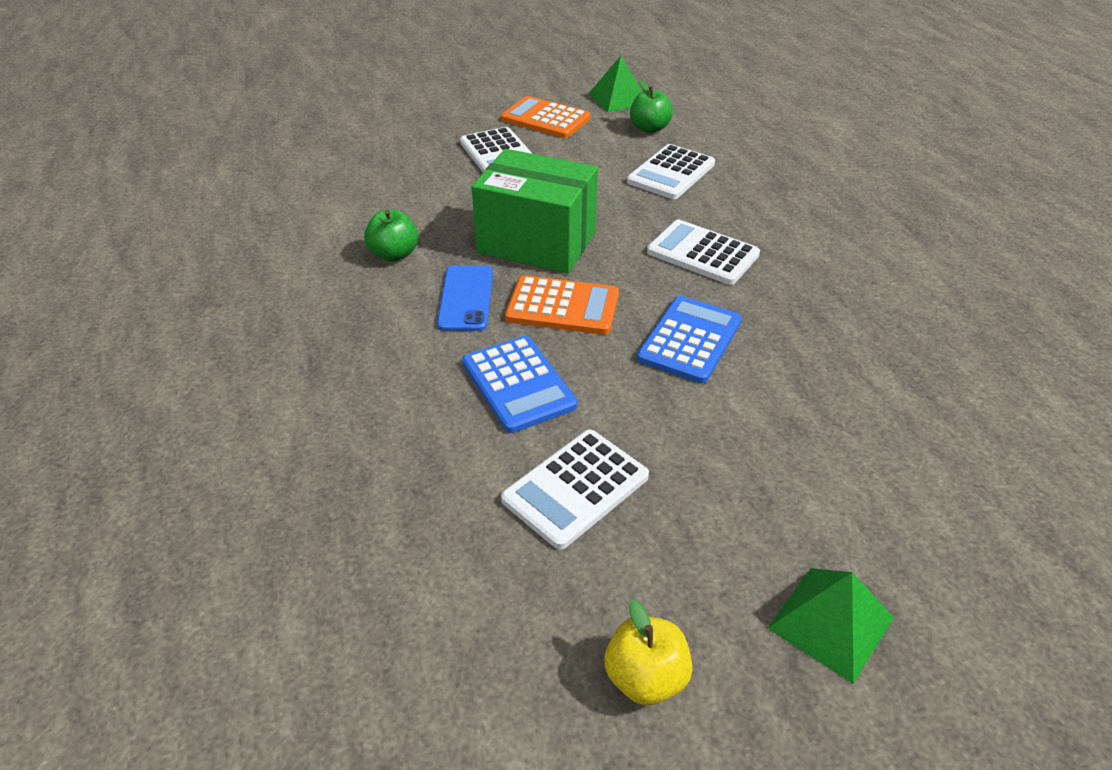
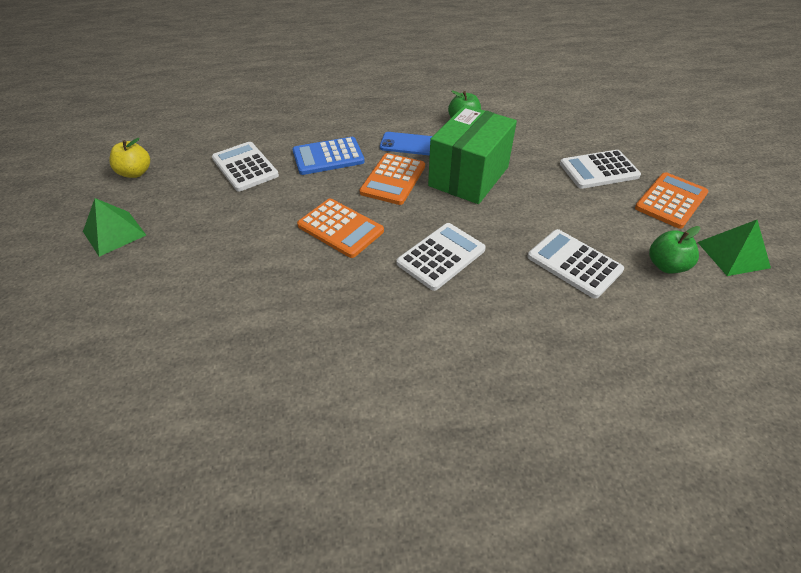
camera: 100 degrees right, 5 degrees up
(689, 340) = (340, 228): blue calculator -> orange calculator

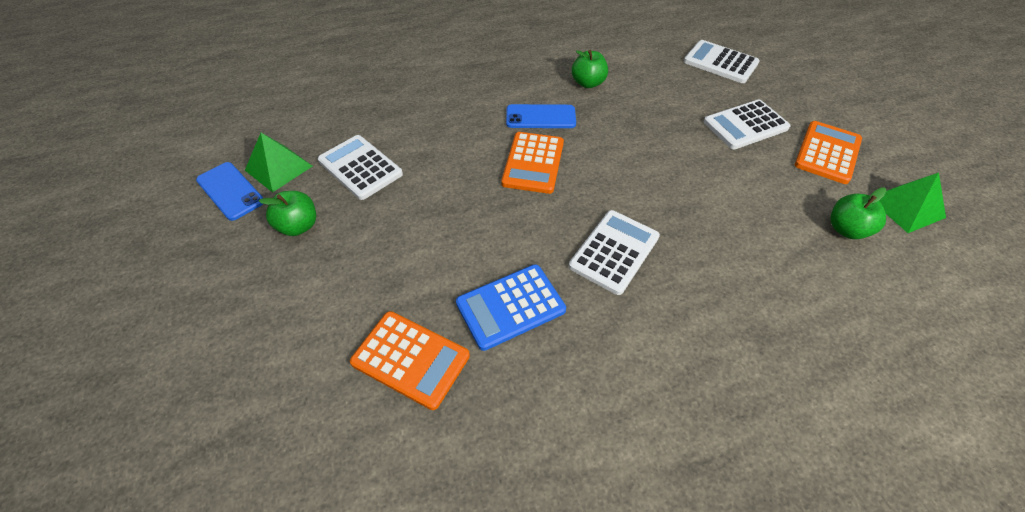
camera: 10 degrees left, 5 degrees up
(114, 233) = (228, 274): green pyramid -> green pyramid (279, 168)
(135, 173) = (230, 191): yellow apple -> blue phone
(181, 205) = (298, 226): none -> green apple
(328, 157) = (452, 143): blue calculator -> blue calculator (510, 307)
(340, 228) = (493, 232): orange calculator -> orange calculator (410, 359)
(469, 176) = (614, 149): green box -> none
(574, 264) = (754, 240): white calculator -> white calculator (720, 62)

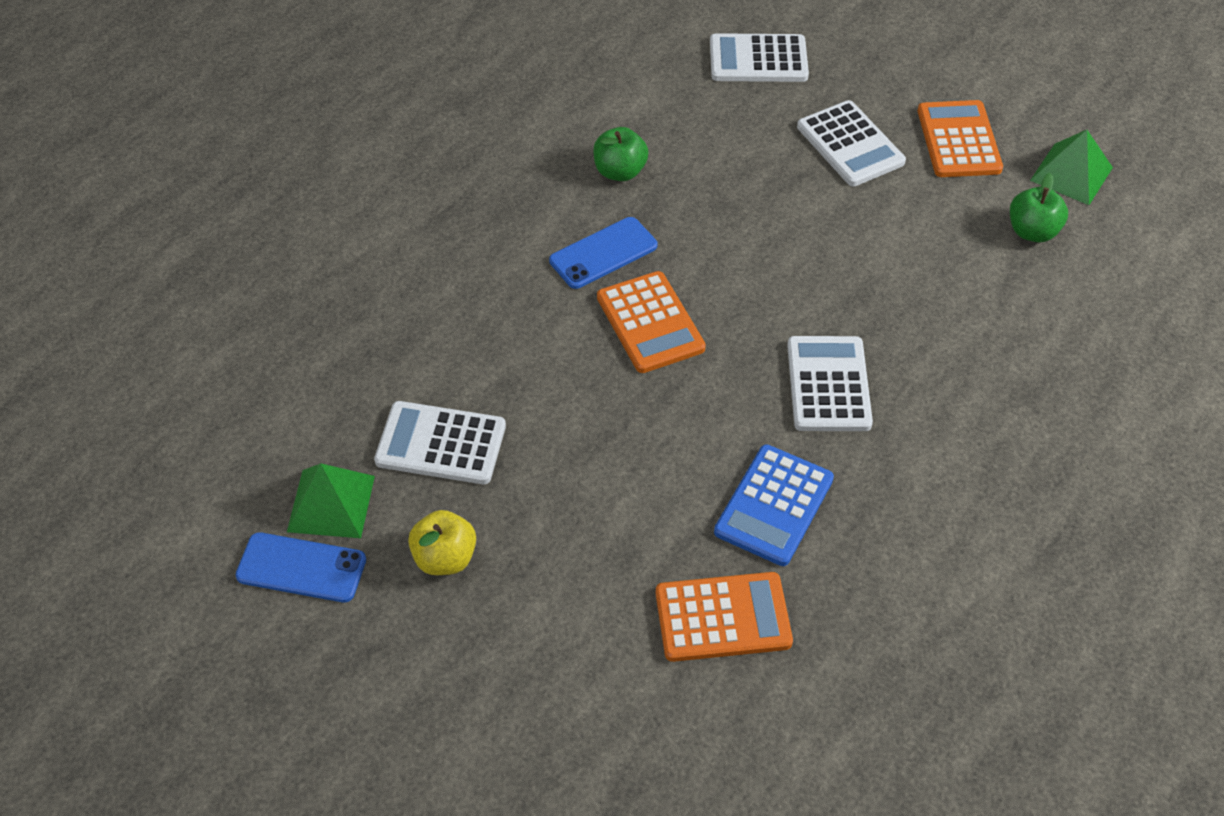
camera: 35 degrees left, 0 degrees up
(298, 226) = (444, 558): green apple -> yellow apple
(745, 125) = (850, 144): white calculator -> white calculator turned 60 degrees counterclockwise

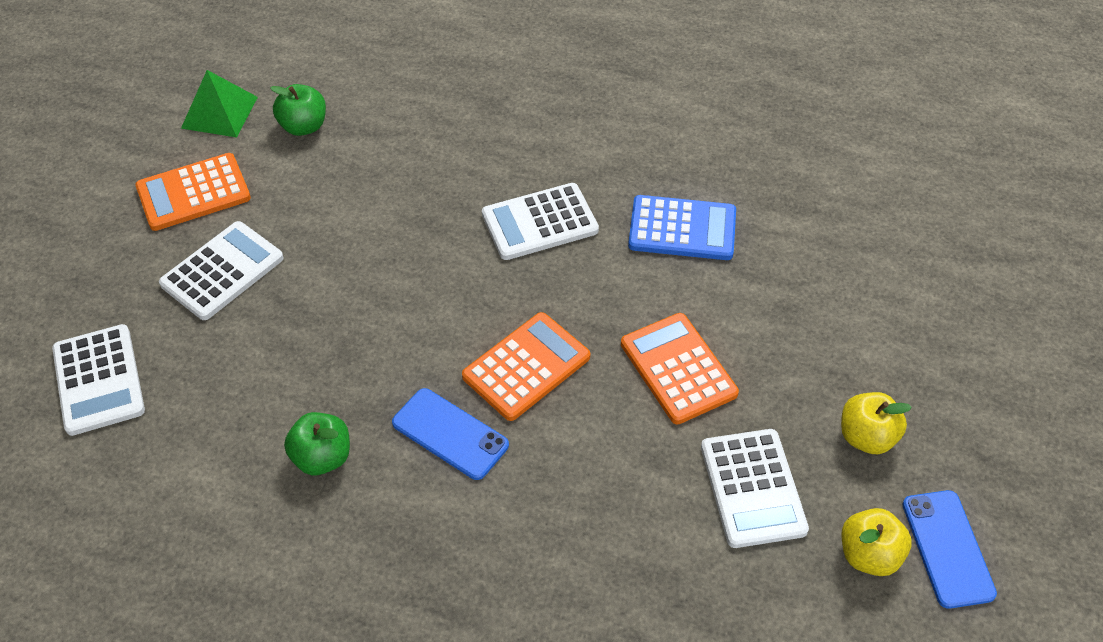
camera: 110 degrees left, 0 degrees up
(331, 503) = (869, 555): green pyramid -> yellow apple
(723, 617) = (801, 235): orange calculator -> orange calculator (678, 369)

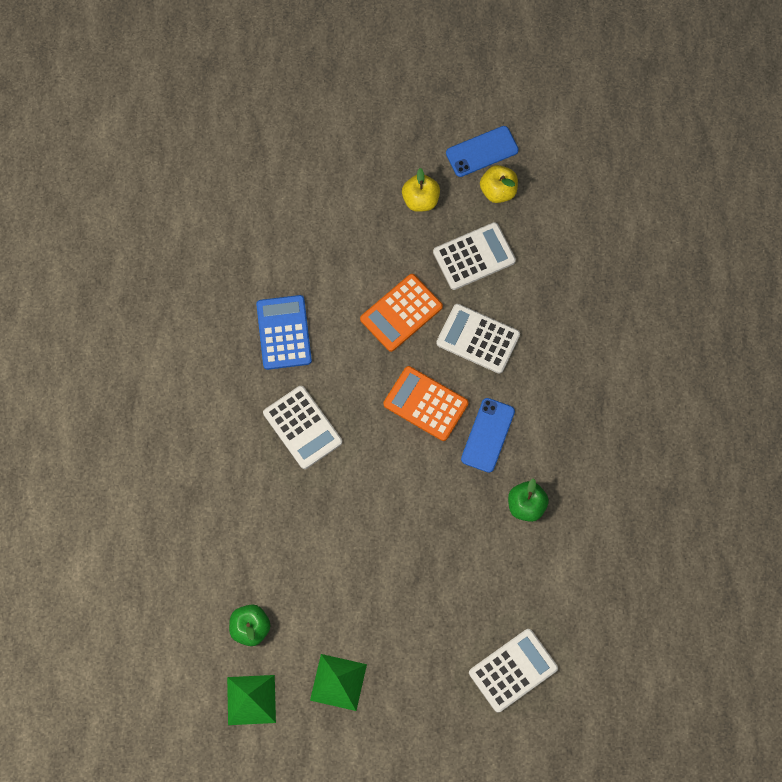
camera: 105 degrees left, 20 degrees up
(193, 193) = (338, 682): orange calculator -> green pyramid
(222, 271) = (403, 629): white calculator -> white calculator (478, 339)

